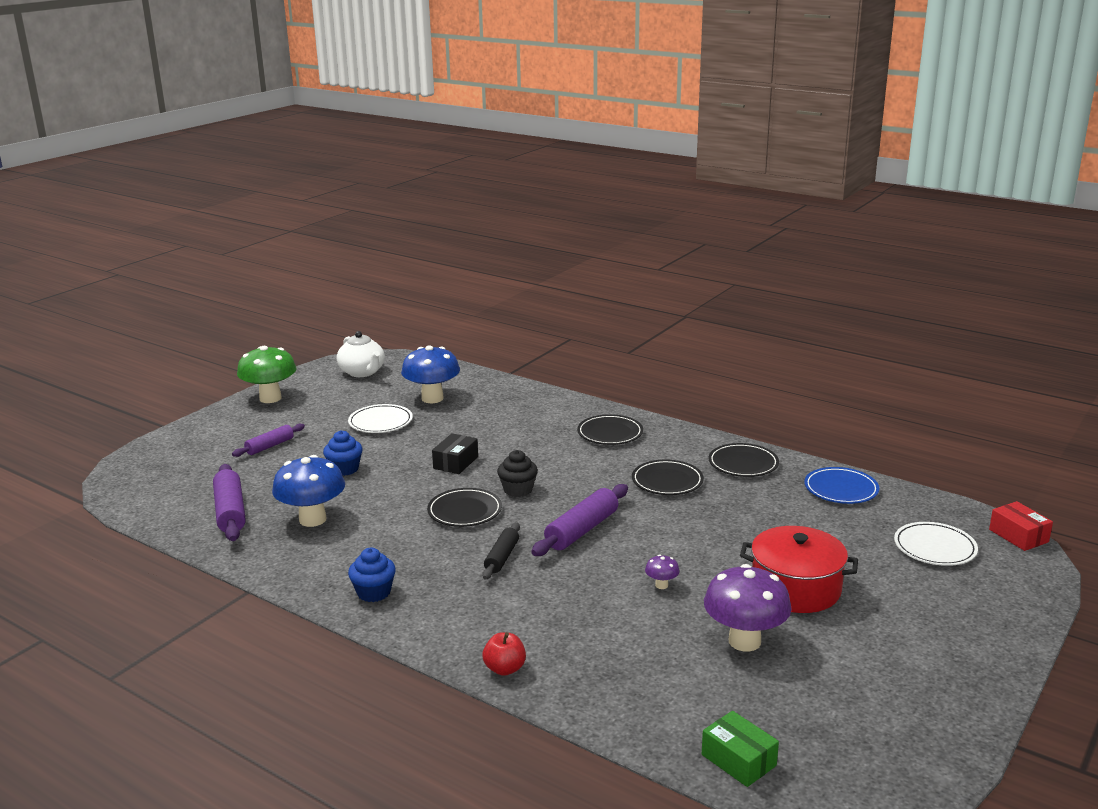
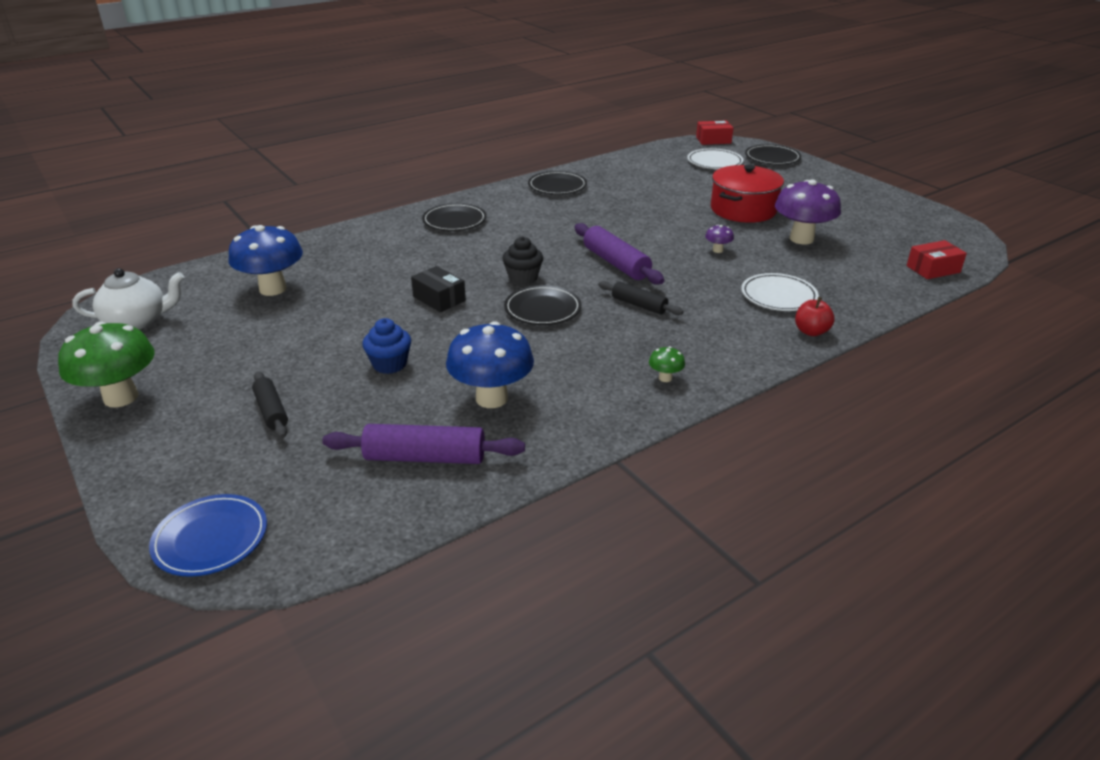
camera: 70 degrees left, 10 degrees up
(270, 446) = (271, 411): purple rolling pin -> black rolling pin
(374, 592) = (665, 378): blue cupcake -> green mushroom
(380, 422) = (295, 327): white plate -> white plate (778, 296)
(667, 481) = (561, 217): black plate -> black plate (772, 158)
(738, 760) = (933, 269): green box -> red box
(841, 489) = (621, 167): blue plate -> blue plate (211, 539)

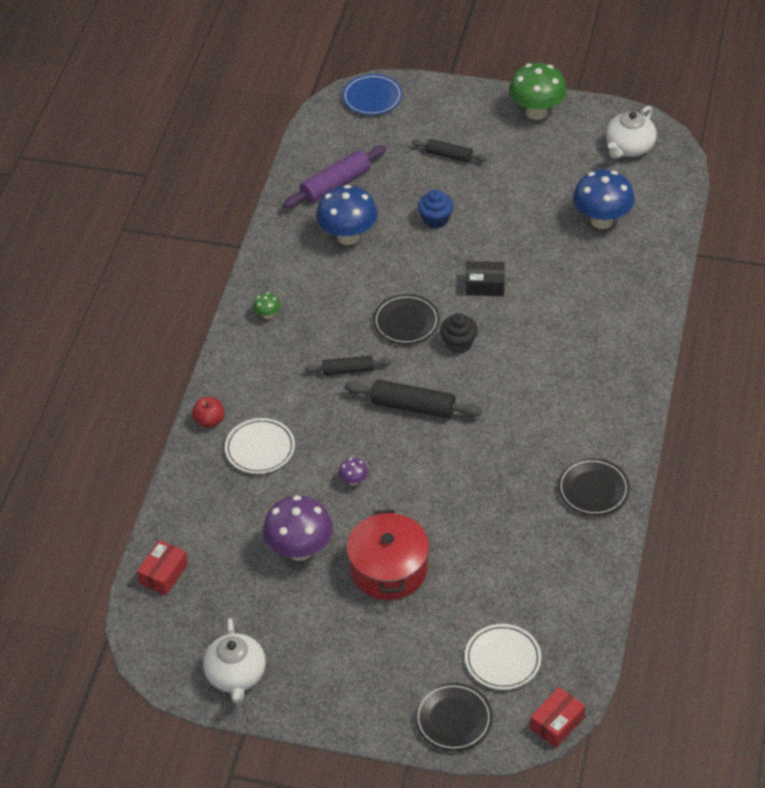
camera: 140 degrees right, 15 degrees up
(454, 221) = (602, 373): black plate -> none
(616, 263) = (413, 407): purple rolling pin -> black rolling pin
(907, 212) = (236, 676): none -> white teapot

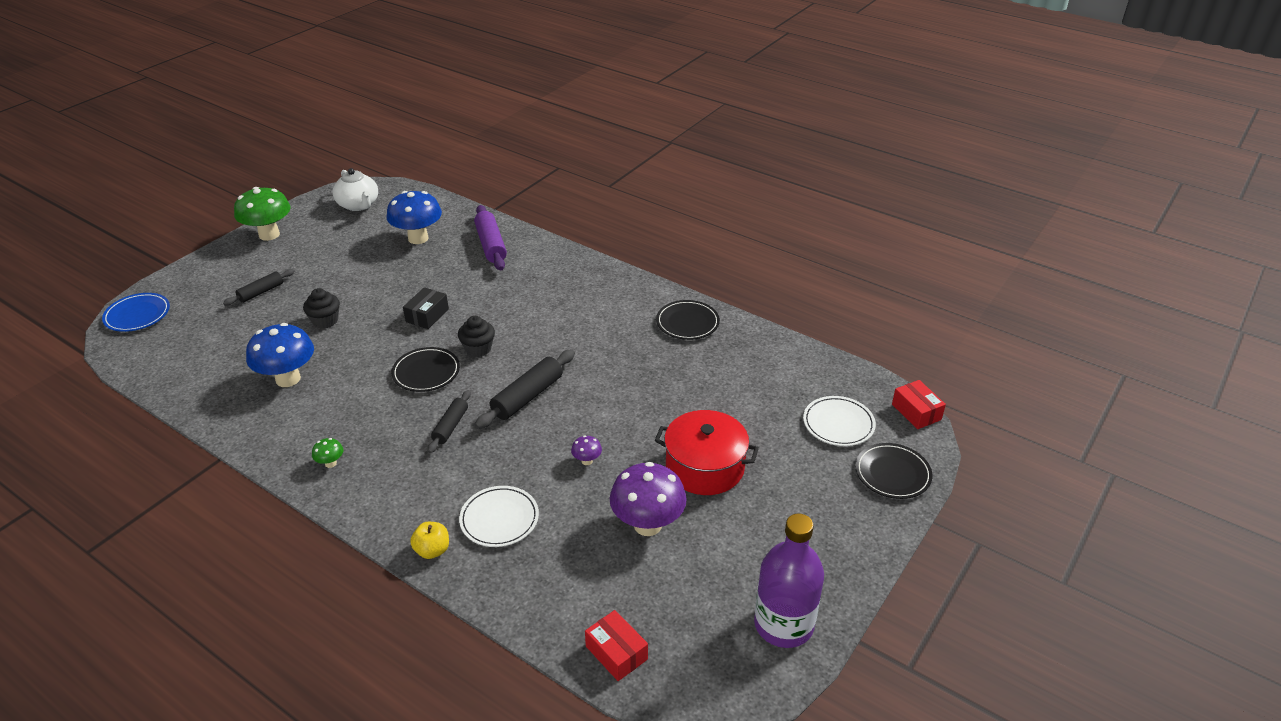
camera: 70 degrees left, 10 degrees down
(209, 421) = (432, 550): red apple -> yellow apple
(236, 676) = (783, 624): white teapot -> purple bottle
(335, 184) = (215, 368): purple rolling pin -> purple rolling pin (491, 245)
(435, 219) = (325, 321): blue cupcake -> black cupcake

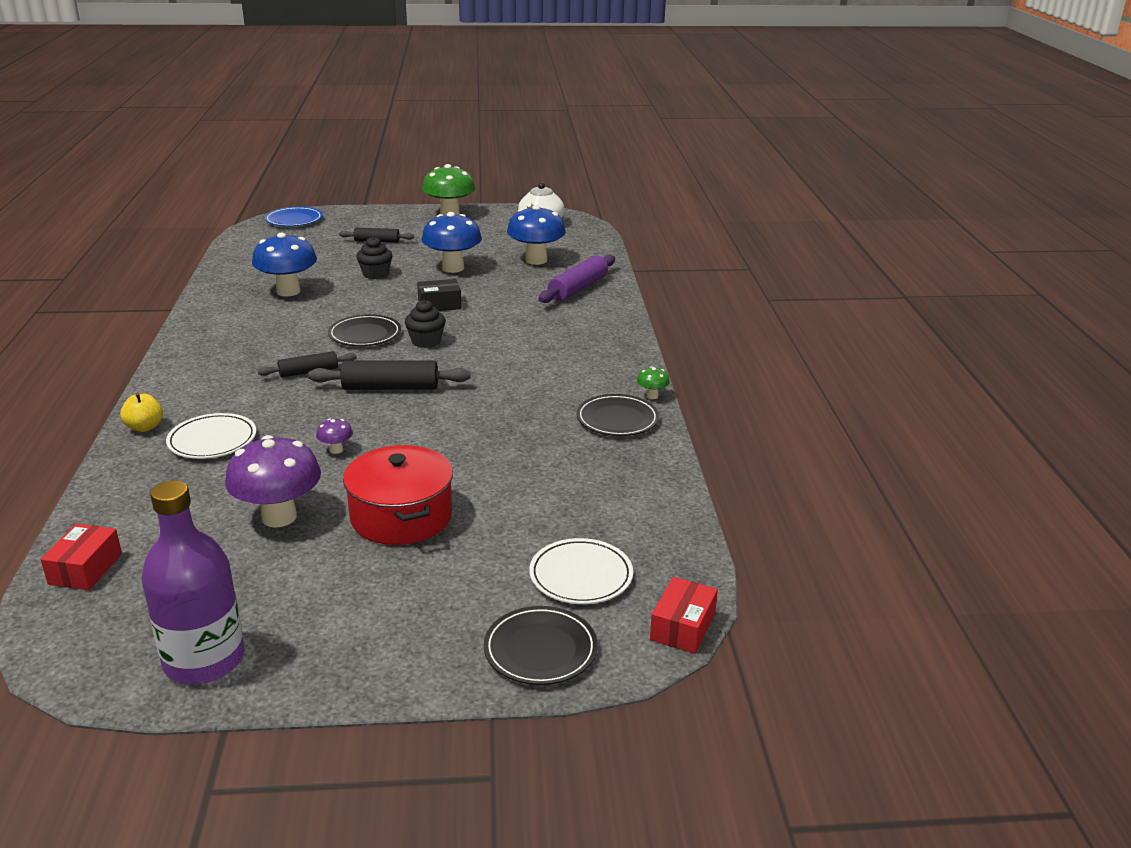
camera: 50 degrees right, 10 degrees down
(330, 463) = (208, 346): green mushroom -> green mushroom (652, 396)
(372, 280) = (452, 268): none -> blue mushroom

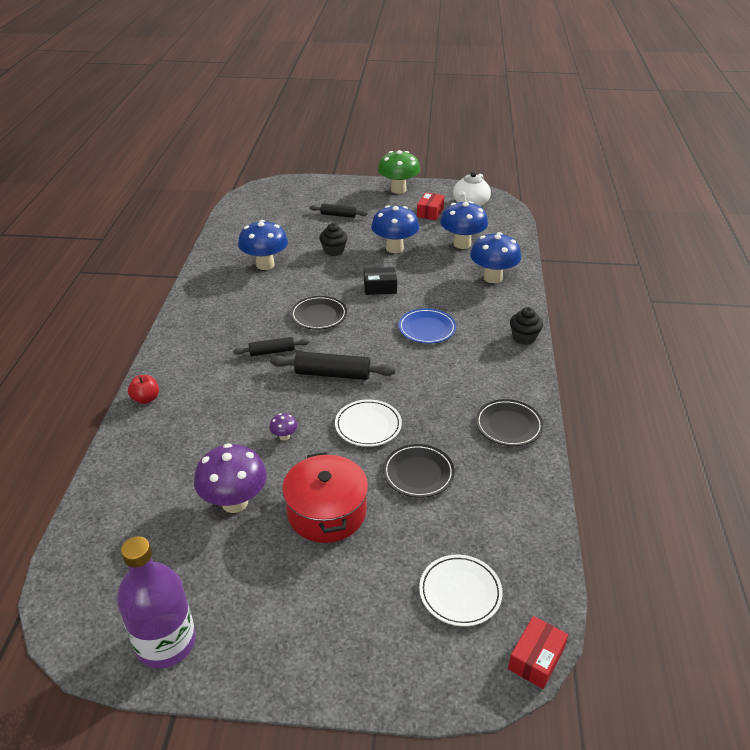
camera: 10 degrees right, 10 degrees up
(85, 569) = (90, 539): red box -> red box (430, 212)
(145, 427) = (146, 399): yellow apple -> red apple
(212, 440) = (193, 417): white plate -> white plate (368, 425)
(294, 220) = (277, 188): blue plate -> blue plate (427, 328)
(426, 341) = (365, 326): black cupcake -> black cupcake (524, 337)
(540, 650) = (419, 667): black plate -> black plate (418, 473)
(578, 288) = (492, 278): purple rolling pin -> blue mushroom
(652, 396) = (540, 402): green mushroom -> none

